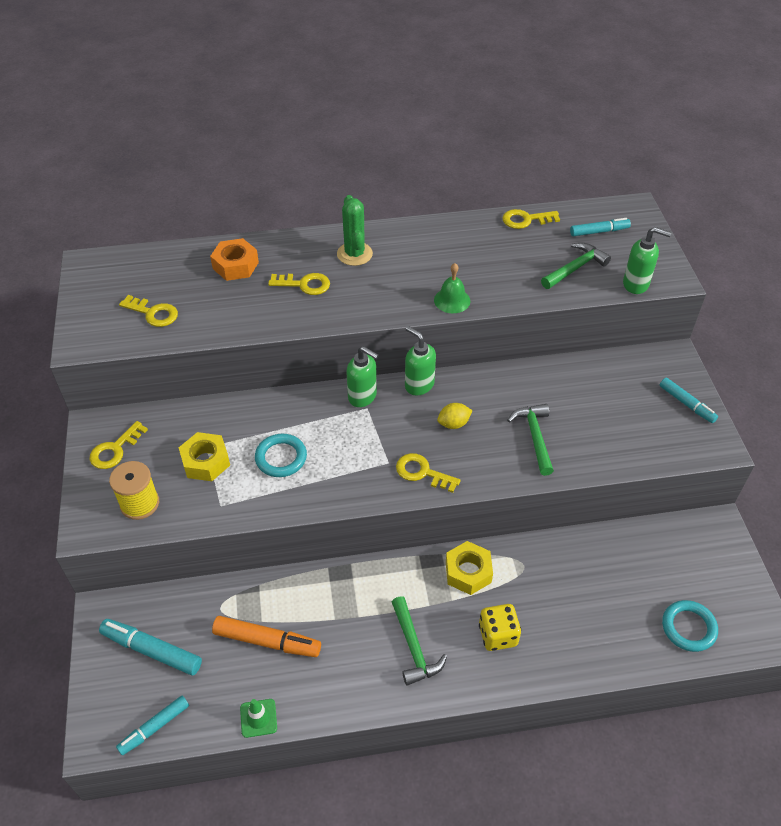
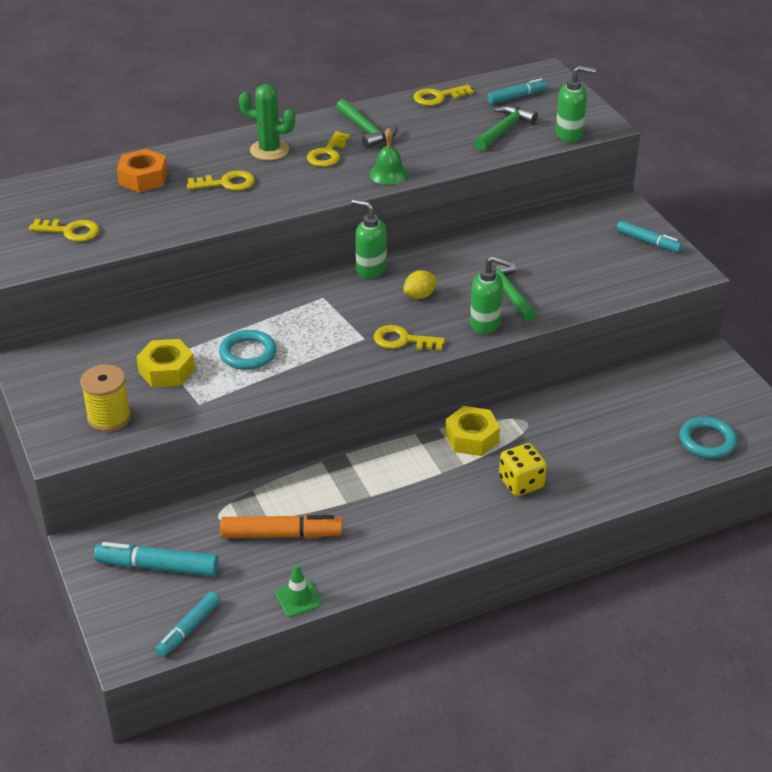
camera: 15 degrees left, 10 degrees down
(115, 449) = (60, 377): yellow key -> yellow key (328, 154)
(354, 254) = (269, 150): green cactus -> green cactus turned 45 degrees counterclockwise
(362, 396) = (314, 288): green soap dispenser -> green soap dispenser (485, 324)
(413, 647) = (439, 509): green hammer -> green hammer (366, 130)

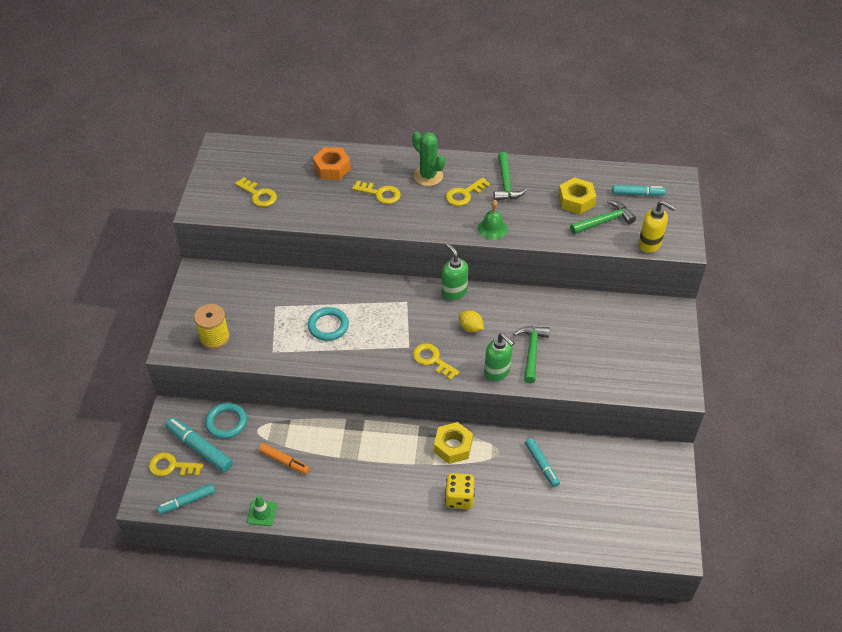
camera: 30 degrees right, 10 degrees up
(167, 370) = (271, 317): yellow nut -> yellow nut (576, 200)
(281, 534) = (284, 461): orange marker -> orange marker, size x0.67
(419, 295) = (470, 328): yellow lemon -> yellow lemon turned 45 degrees clockwise
(438, 97) = (579, 172): yellow key -> yellow key (171, 466)
(569, 134) = (650, 244): green soap dispenser -> yellow soap dispenser
(648, 242) = (668, 352): turquoise marker -> turquoise marker (541, 465)
(707, 441) = (613, 528): turquoise ring -> turquoise ring (226, 422)

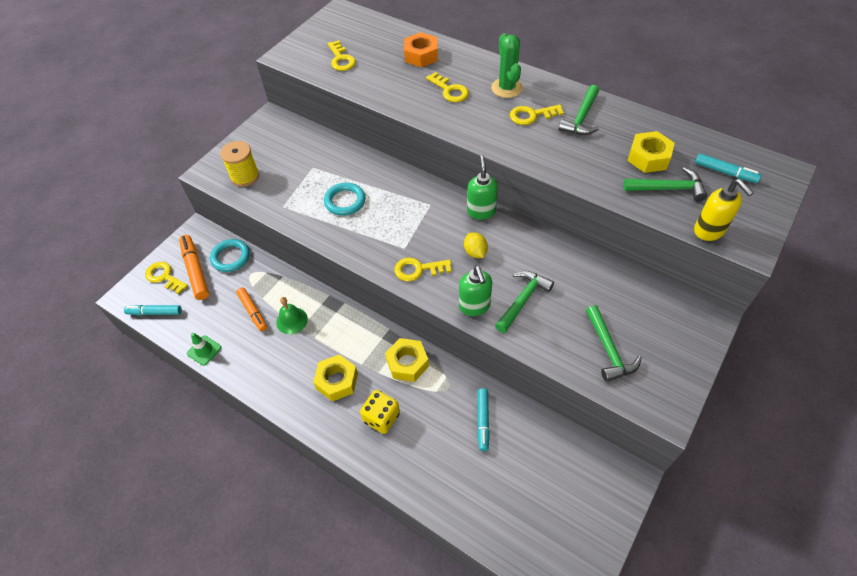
camera: 30 degrees right, 5 degrees up
(200, 448) = (196, 270): turquoise marker -> orange marker
(402, 486) = (337, 381): none -> yellow nut
(432, 360) = (418, 269): yellow key -> yellow key turned 75 degrees counterclockwise
(492, 228) = (539, 157): green bell -> green bell (292, 320)
(616, 364) = (608, 350): none -> green hammer

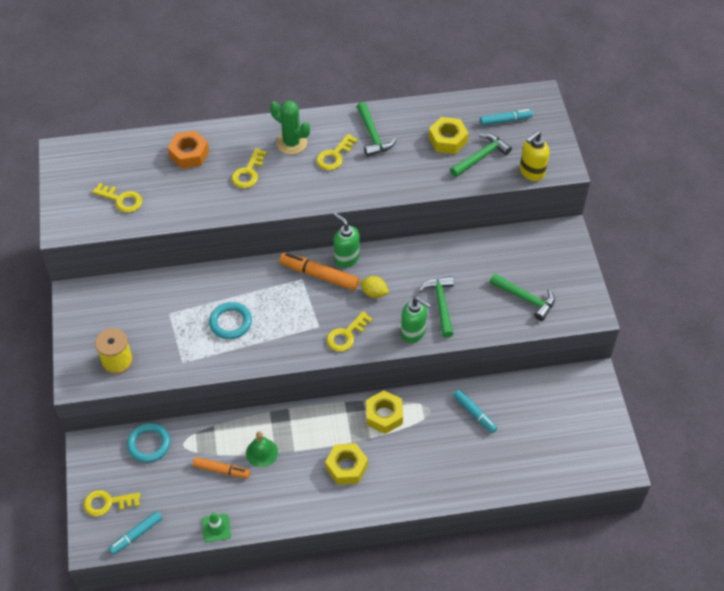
camera: 45 degrees left, 0 degrees up
(196, 270) = (130, 477): orange marker -> orange marker (319, 275)
(381, 417) = (405, 465): yellow dice -> none
(450, 90) = (248, 172): yellow key -> yellow key turned 105 degrees clockwise
(709, 231) = (531, 172): yellow soap dispenser -> yellow soap dispenser turned 120 degrees clockwise

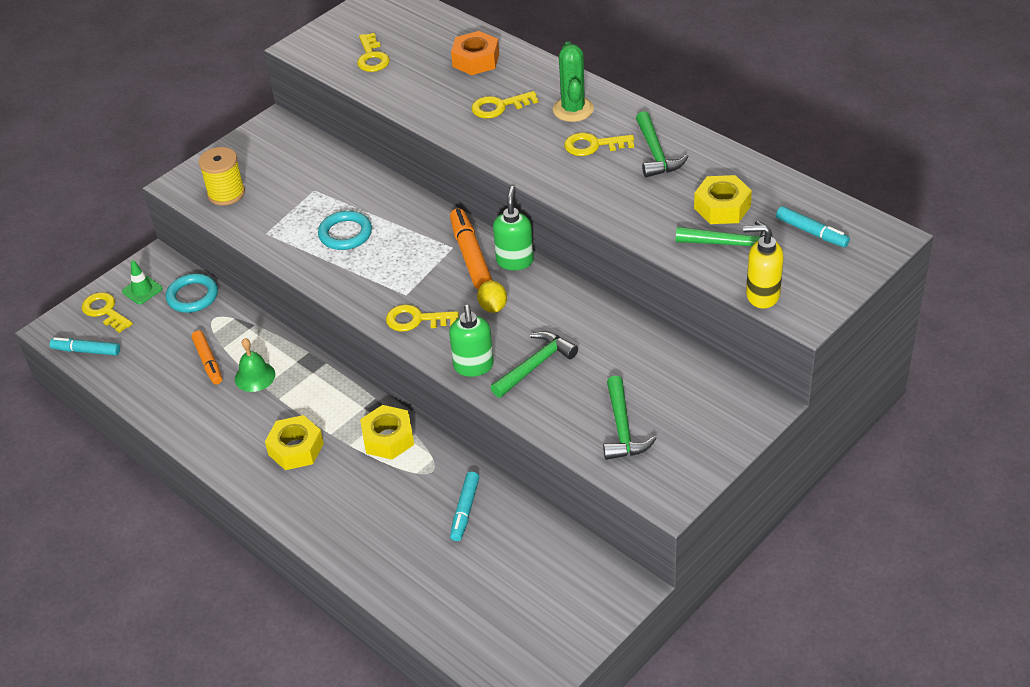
camera: 55 degrees right, 10 degrees down
(216, 528) = (140, 399): green traffic cone -> green traffic cone (142, 290)
(372, 135) = (655, 153): green hammer -> green hammer turned 45 degrees counterclockwise

